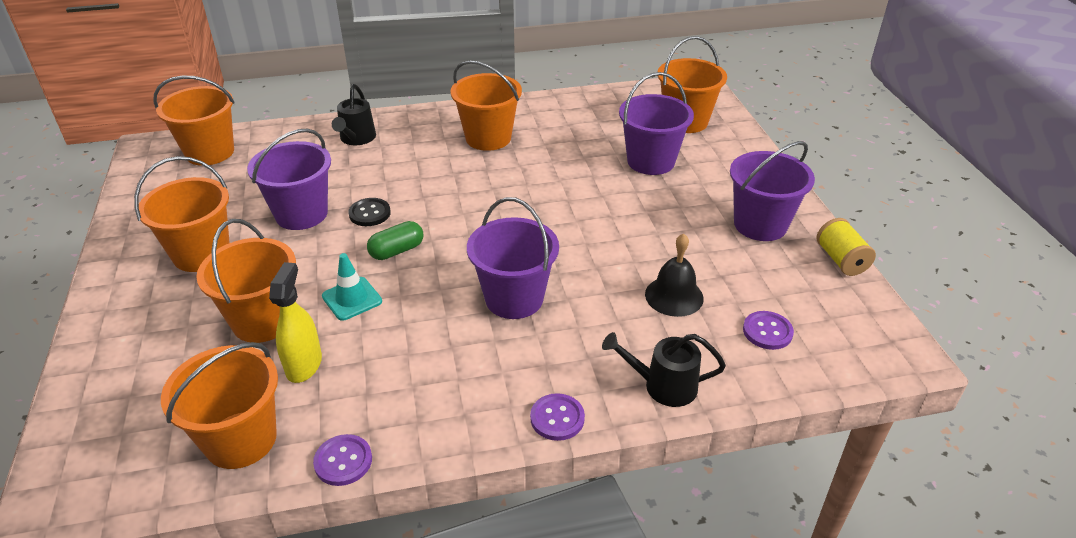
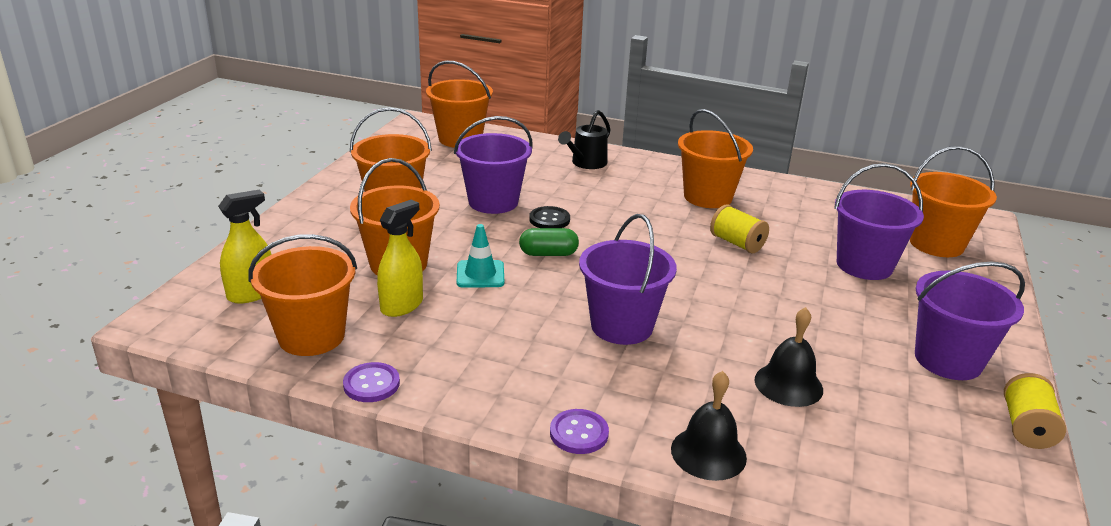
camera: 30 degrees right, 10 degrees down
(133, 422) = (251, 293): none -> yellow spray bottle
(544, 177) = (737, 243): none -> yellow spool
(663, 386) = (708, 453): black watering can -> black bell
(767, 331) = (870, 455): purple button -> none

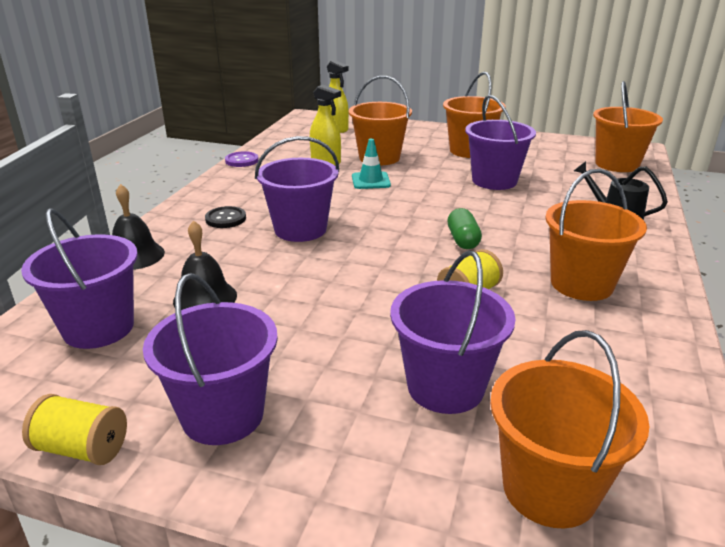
camera: 90 degrees right, 0 degrees up
(311, 336) = (291, 144): orange bucket -> none
(548, 254) = (410, 202): green capsule -> green capsule (463, 240)
(549, 219) = (473, 202): black button -> black button (225, 219)
(579, 433) = (175, 214): purple button -> none
(870, 453) = (98, 328): none -> purple bucket

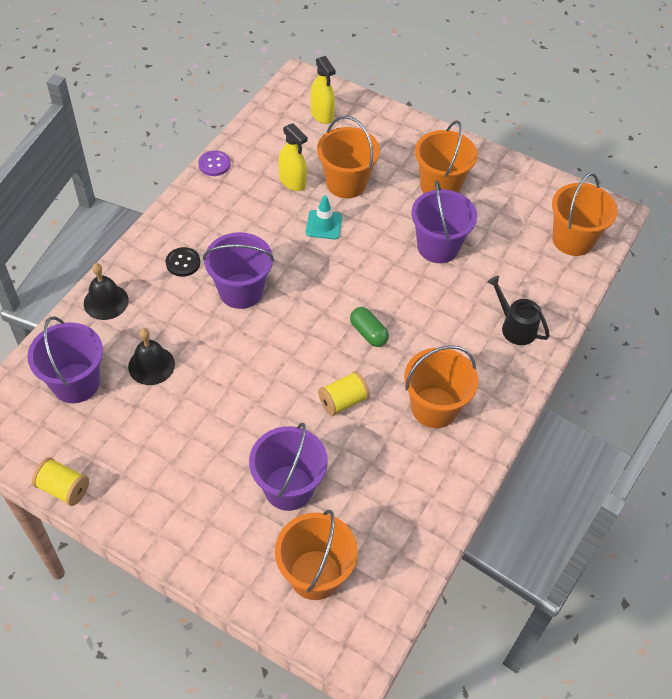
camera: 10 degrees right, 25 degrees up
(222, 415) = (146, 480): purple bucket -> none
(463, 240) = (368, 333): green capsule -> green capsule turned 45 degrees counterclockwise

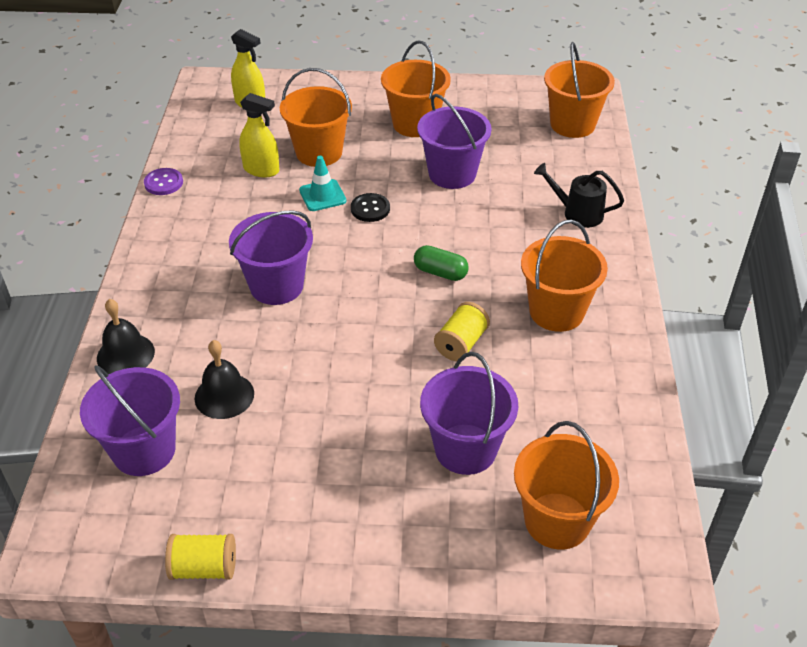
camera: 25 degrees left, 10 degrees down
(183, 263) = (192, 284): black button -> black button (370, 209)

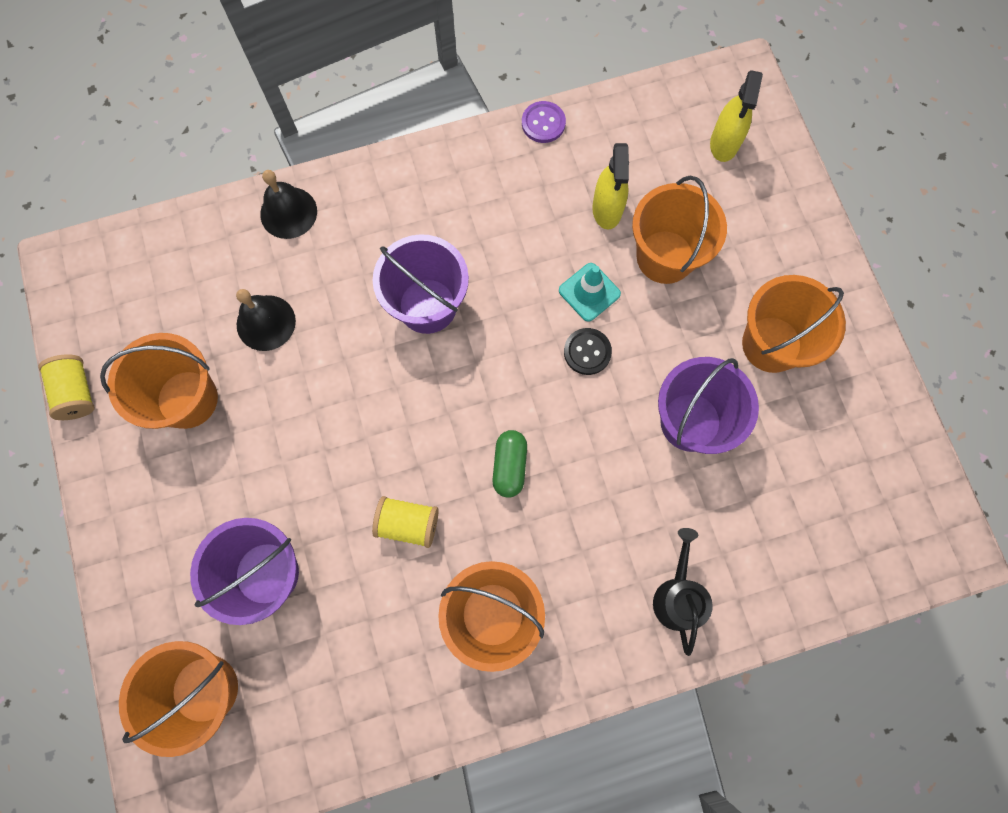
camera: 70 degrees right, 30 degrees up
(144, 450) = (183, 285): purple bucket -> none
(572, 124) = (863, 543): orange bucket -> orange bucket (187, 399)

